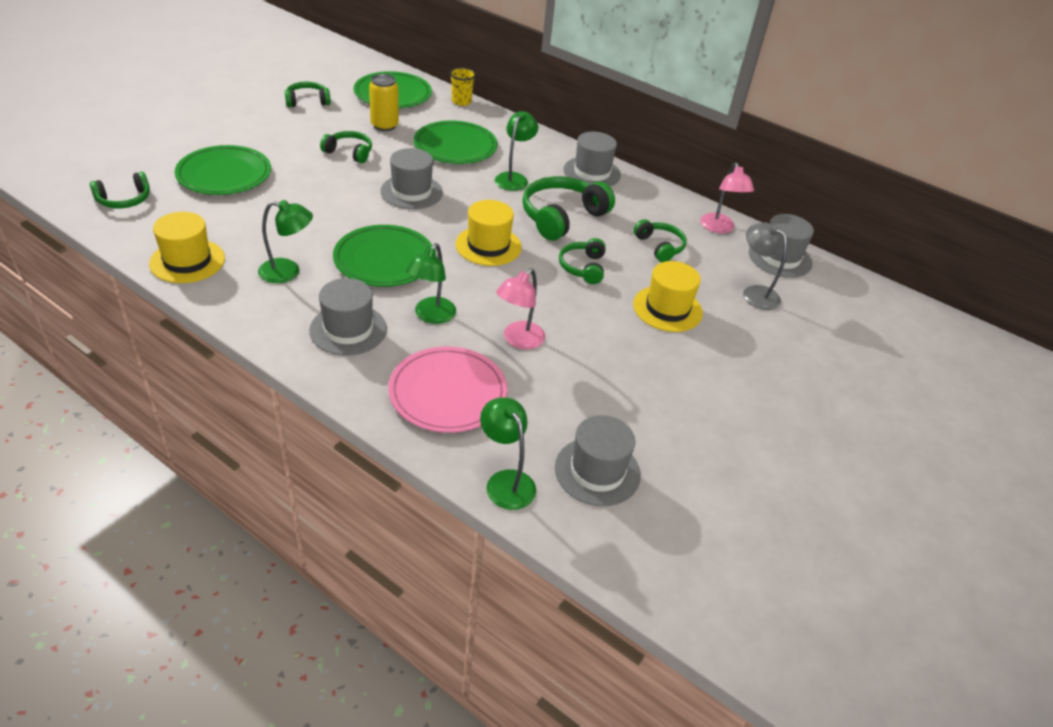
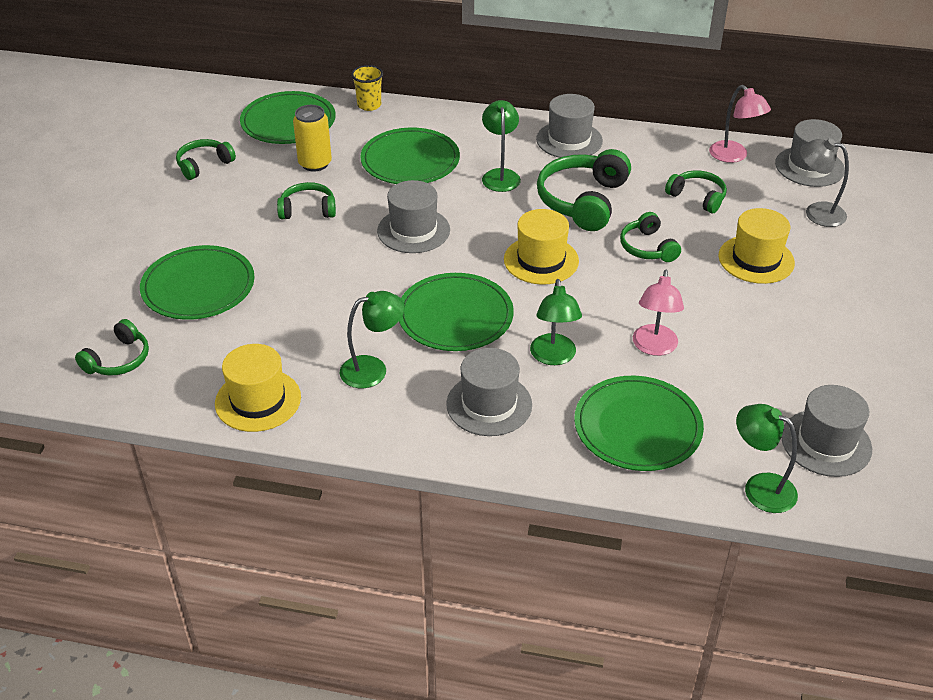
camera: 20 degrees left, 0 degrees up
(448, 393) = (637, 427): pink plate -> green plate

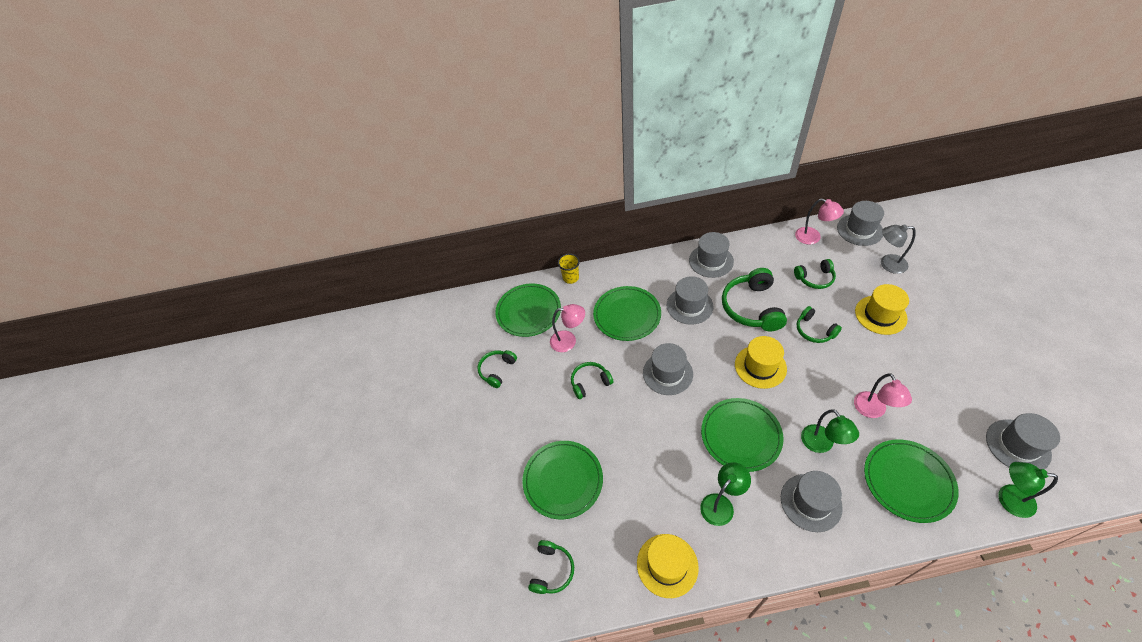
camera: 15 degrees left, 10 degrees up
(315, 163) = (569, 341): yellow can -> pink lamp
(500, 175) = (689, 306): green lamp -> grey hat
(697, 197) = (815, 278): green headphones -> green headphones turned 150 degrees clockwise

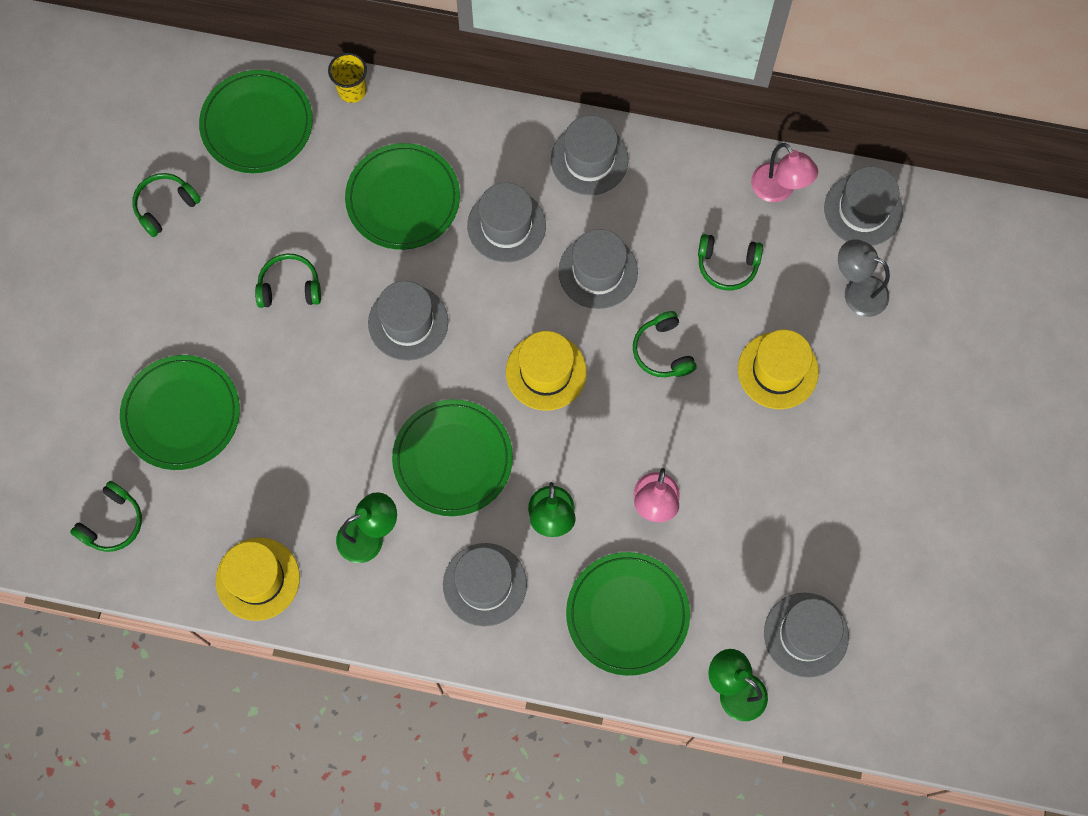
camera: 15 degrees right, 20 degrees up
(569, 341) = (293, 204): pink lamp -> none
(752, 307) = (598, 271): green headphones -> grey hat

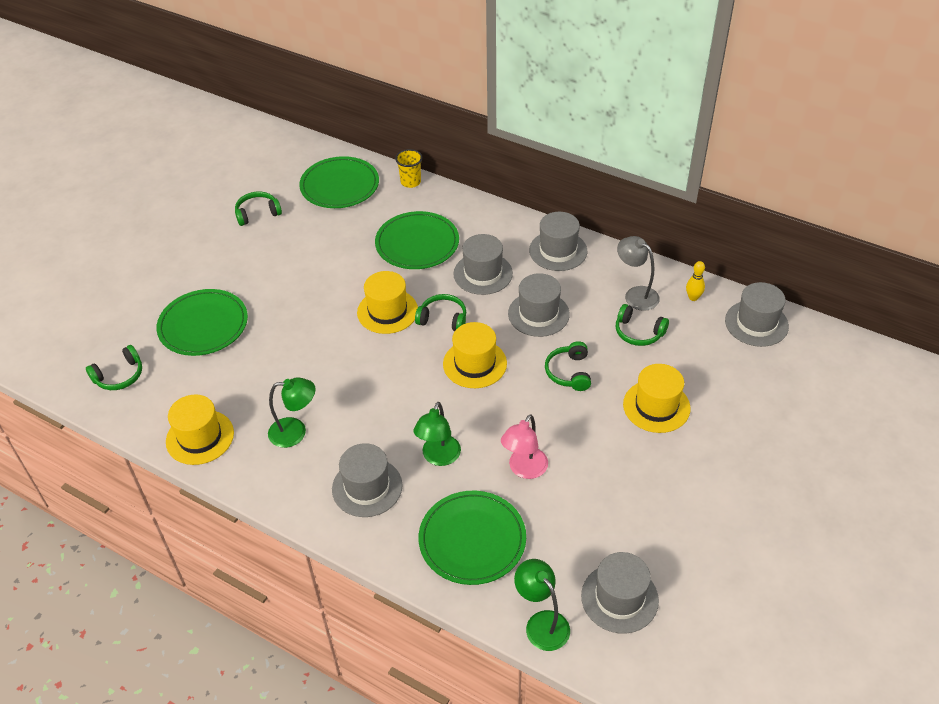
camera: 20 degrees right, 25 degrees down
(289, 287) = (315, 273): green headphones -> green headphones (443, 319)
(408, 322) = (387, 311): grey hat -> yellow hat
(453, 459) = (381, 399): green plate -> none
(778, 190) = (693, 297): pink lamp -> yellow bowling pin
(857, 291) = (736, 371): grey lamp -> grey lamp (636, 294)

